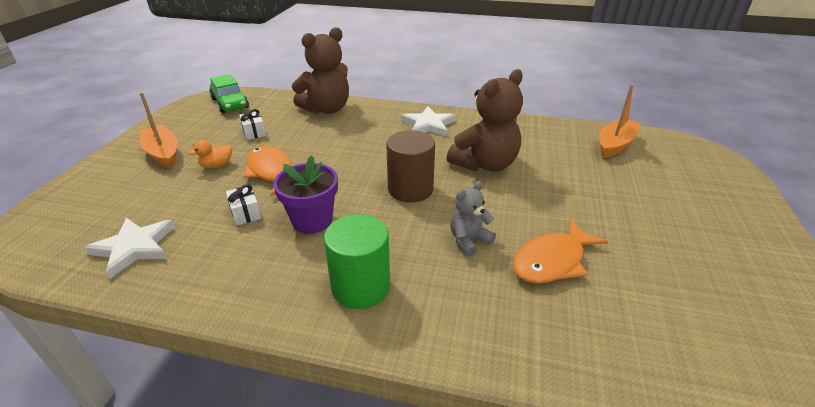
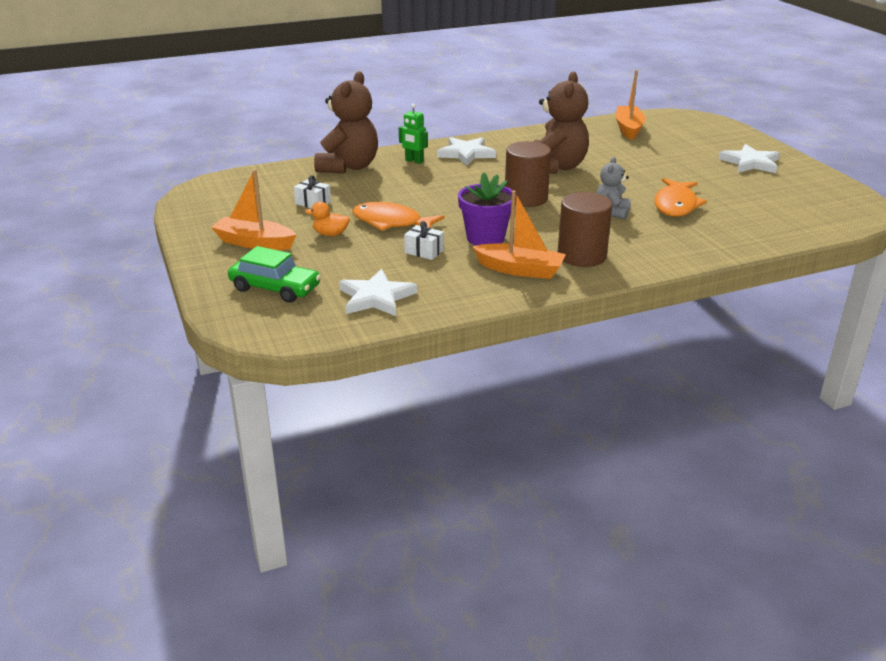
camera: 35 degrees left, 5 degrees down
(217, 165) = (330, 234): orange duck -> orange duck turned 75 degrees clockwise
(230, 103) = (232, 189): green car -> green car (275, 288)
(281, 276) = (520, 270): none -> orange boat
(361, 286) = (582, 256): green cylinder -> brown cylinder
(379, 119) = (414, 161): none -> green robot
(720, 236) = (750, 163): none -> white star

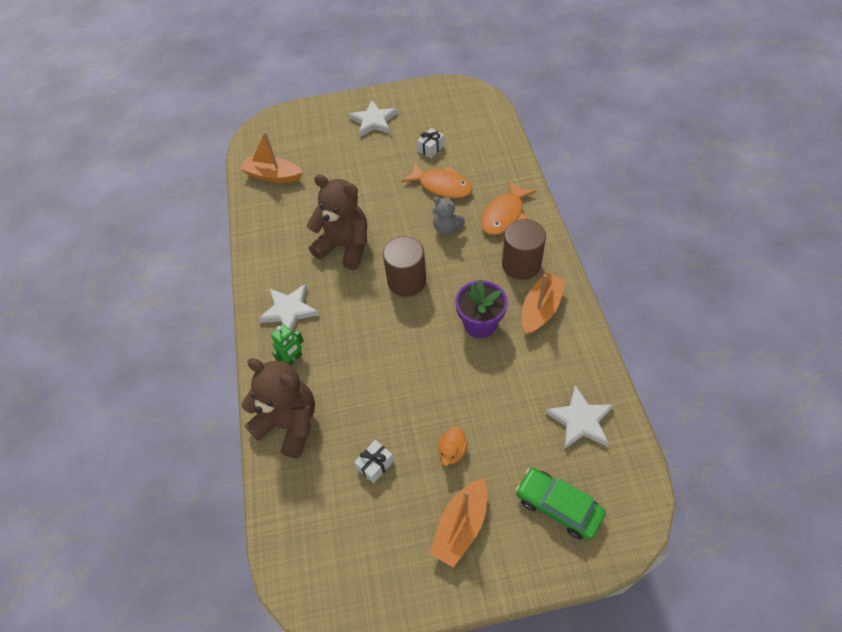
camera: 75 degrees left, 25 degrees up
(275, 288) = (558, 506): green car -> green car turned 90 degrees counterclockwise
(391, 222) = (436, 394): orange fish -> orange fish (504, 215)
(424, 251) = (499, 374): white gift -> white gift (431, 148)

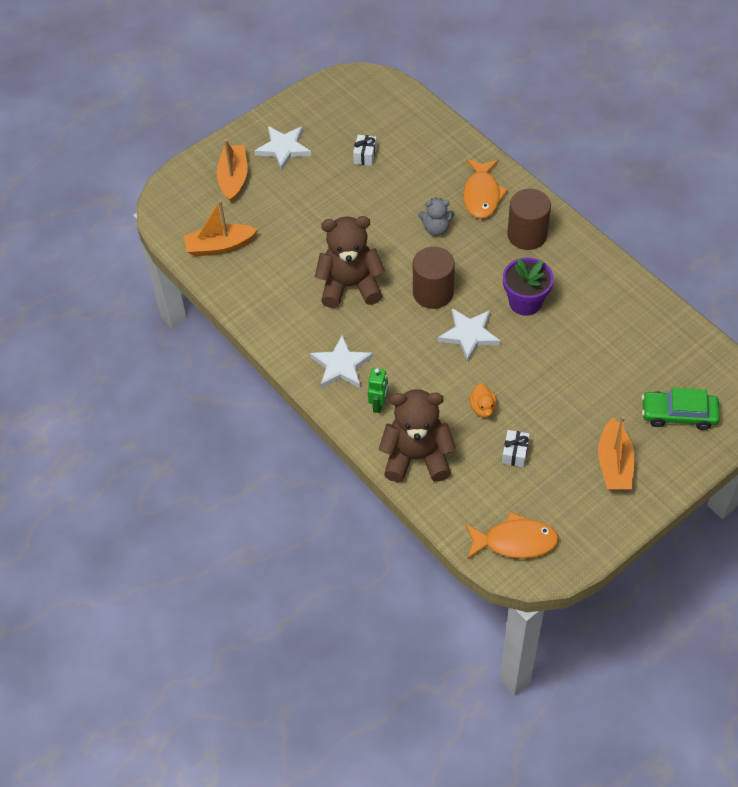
camera: 30 degrees left, 0 degrees up
(441, 186) = (402, 190): orange fish -> orange fish (515, 541)
(452, 451) = (570, 413): orange duck -> orange duck (483, 408)
(540, 309) = (569, 267): orange boat -> orange boat (233, 178)
(580, 420) = (657, 343): white star -> white star (469, 335)

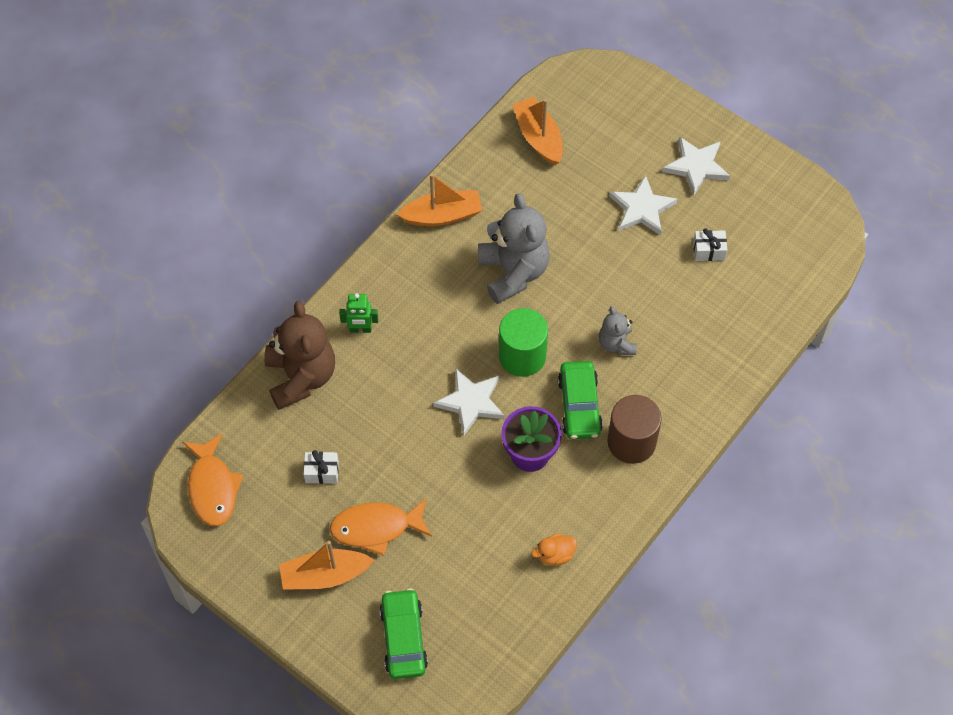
camera: 75 degrees right, 5 degrees up
(233, 178) = (637, 128): orange boat -> orange boat (442, 215)
(341, 365) = (404, 284): white star -> white star (642, 209)
(350, 285) = (513, 272): brown teddy bear -> grey teddy bear
(433, 292) = (522, 356): brown cylinder -> green cylinder
(482, 195) = (681, 384): orange fish -> orange fish (376, 528)
(483, 408) = (374, 431): orange duck -> orange duck (555, 555)
(487, 262) = (579, 405): none -> green car

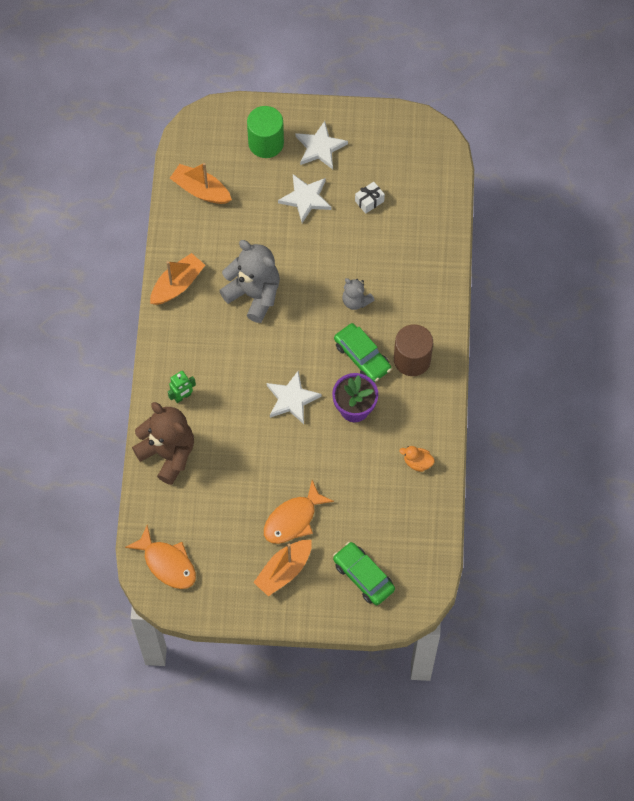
camera: 35 degrees left, 5 degrees up
(322, 472) = (230, 506): white gift -> none
(522, 356) = (302, 347): green cylinder -> green cylinder (266, 143)
(555, 555) = (417, 462): orange duck -> orange duck turned 75 degrees clockwise

